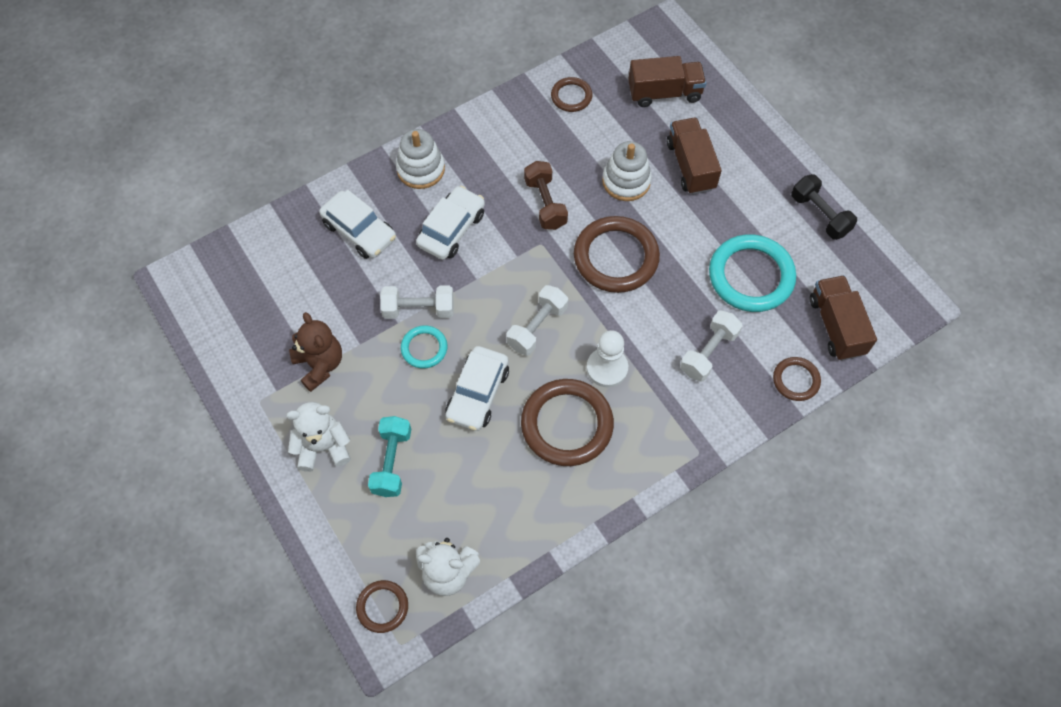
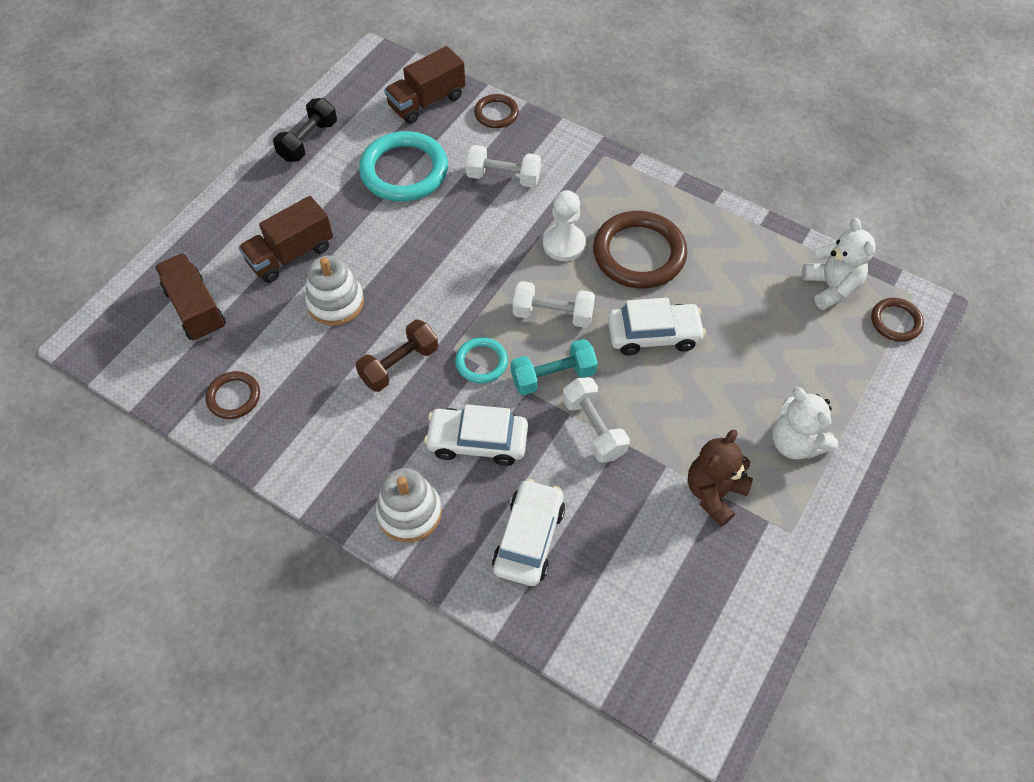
camera: 115 degrees left, 5 degrees down
(392, 462) = (768, 375): turquoise dumbbell -> turquoise dumbbell (553, 376)
(424, 348) = (634, 402): turquoise ring -> turquoise ring (481, 362)
(616, 257) = (436, 279): brown ring -> none

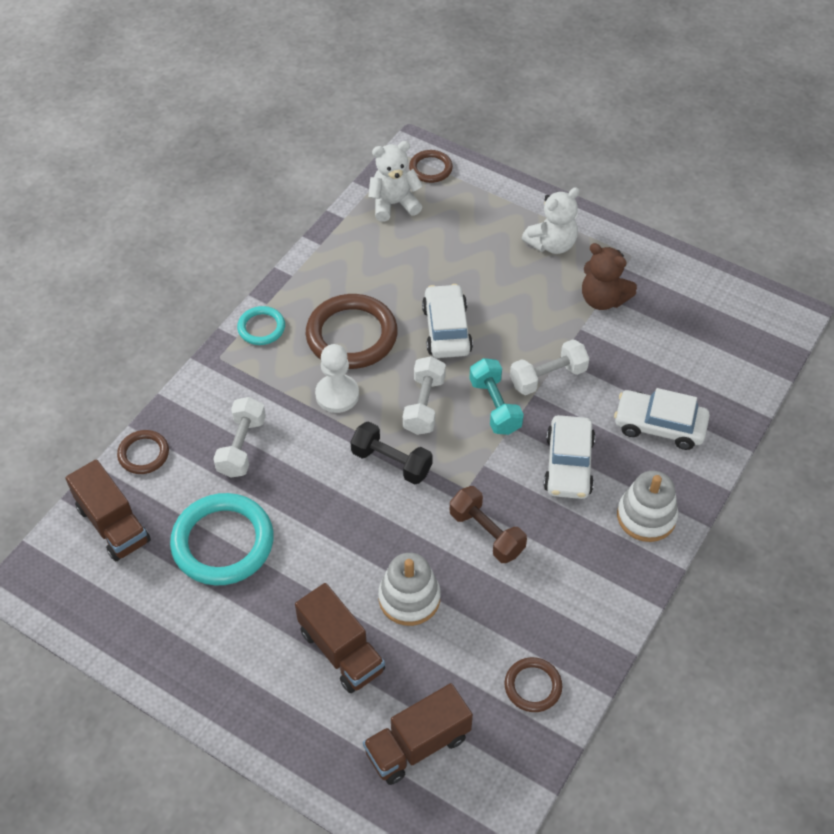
camera: 90 degrees left, 5 degrees down
(308, 141) = (162, 650): black dumbbell -> black dumbbell (391, 462)
(481, 362) = (481, 463): turquoise ring -> turquoise ring (261, 328)

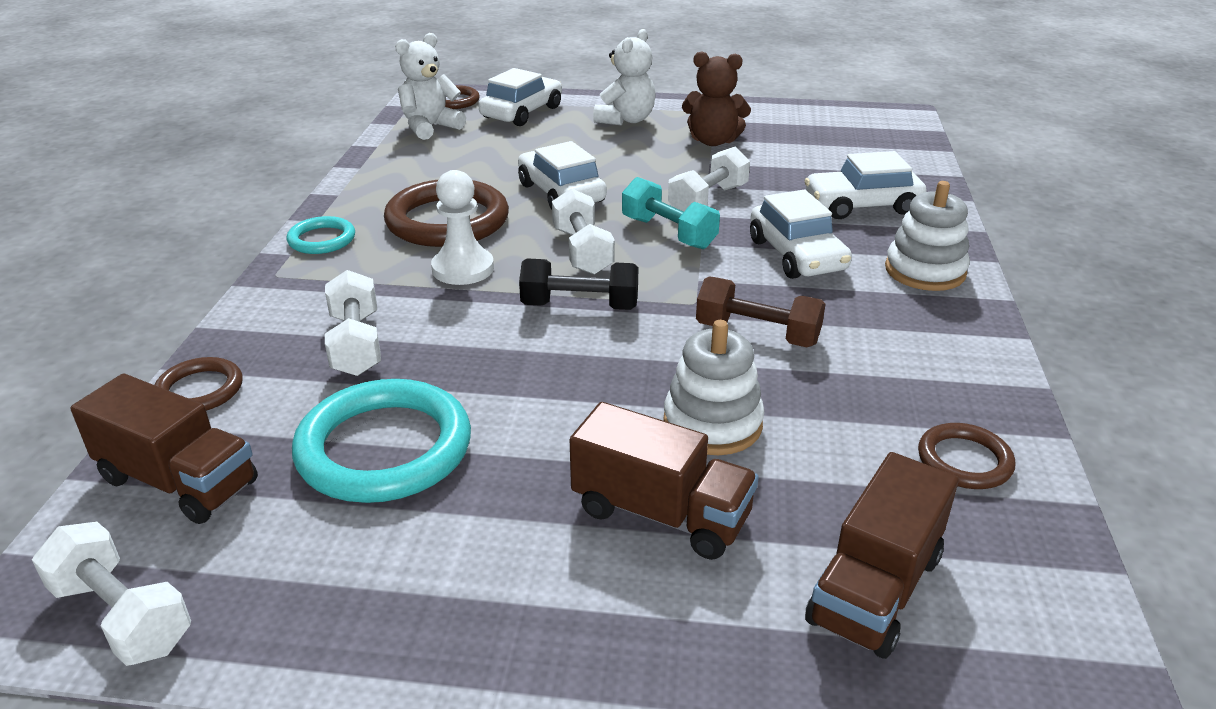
camera: 25 degrees left, 20 degrees down
(65, 605) = (122, 616): none -> white dumbbell
(475, 204) = (522, 112): none -> white car

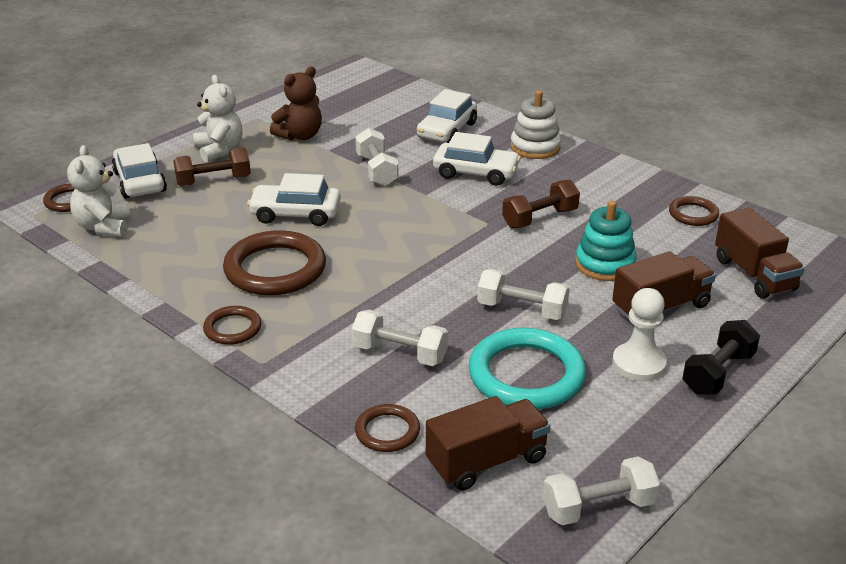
camera: 55 degrees left, 0 degrees up
(322, 239) = (232, 328): turquoise ring -> brown ring
(463, 269) = (351, 284): white pawn -> white pawn (638, 364)
(567, 138) = (214, 181): none -> brown dumbbell
(580, 306) = (448, 260): black dumbbell -> black dumbbell (718, 373)
(582, 251) = (385, 235): white dumbbell -> white dumbbell (522, 310)
(668, 233) = (400, 199): turquoise dumbbell -> none
(712, 424) = (604, 264): white stacking toy -> turquoise stacking toy

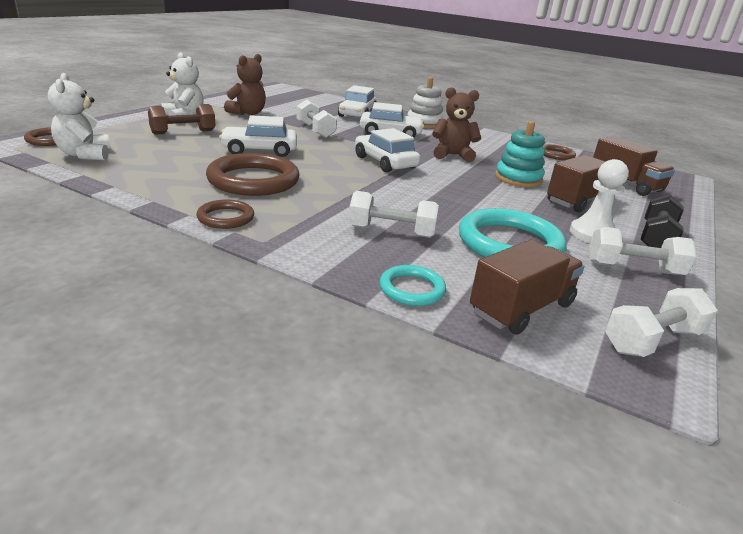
camera: 15 degrees left, 5 degrees down
(140, 182) = (117, 131): white car -> white car (385, 162)
(387, 431) = (412, 289): brown ring -> turquoise ring
(522, 310) = (475, 203): white dumbbell -> white dumbbell (633, 268)
(540, 218) = (452, 155): brown dumbbell -> brown teddy bear

